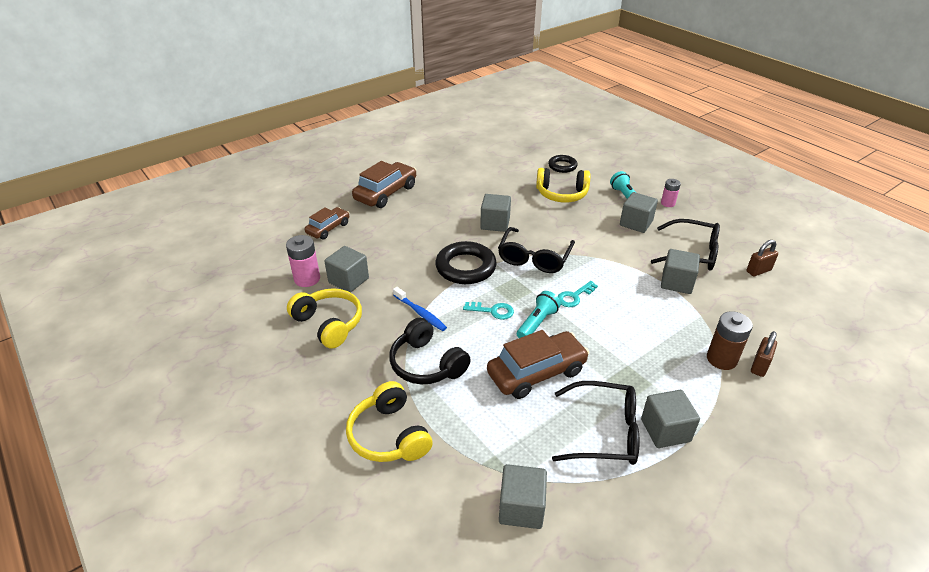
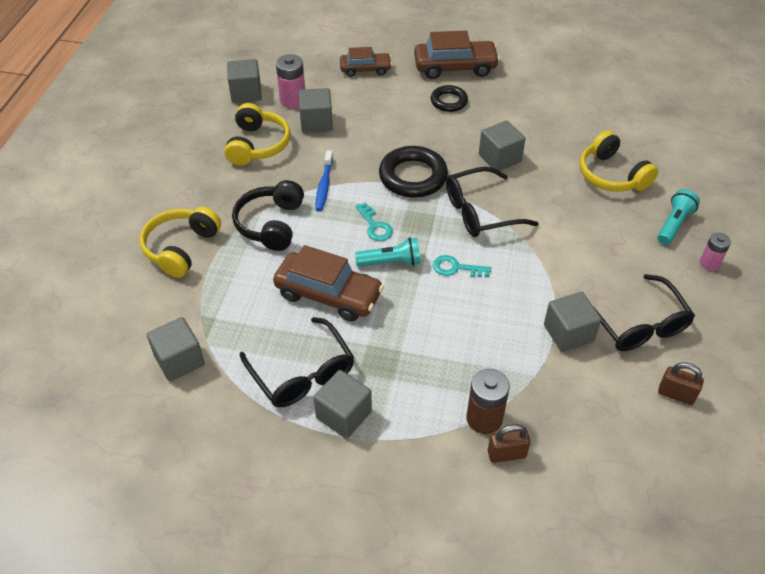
camera: 50 degrees right, 10 degrees up
(562, 166) = (664, 149): black ring -> black ring (449, 101)
(636, 223) = (634, 255): grey cube -> grey cube (246, 93)

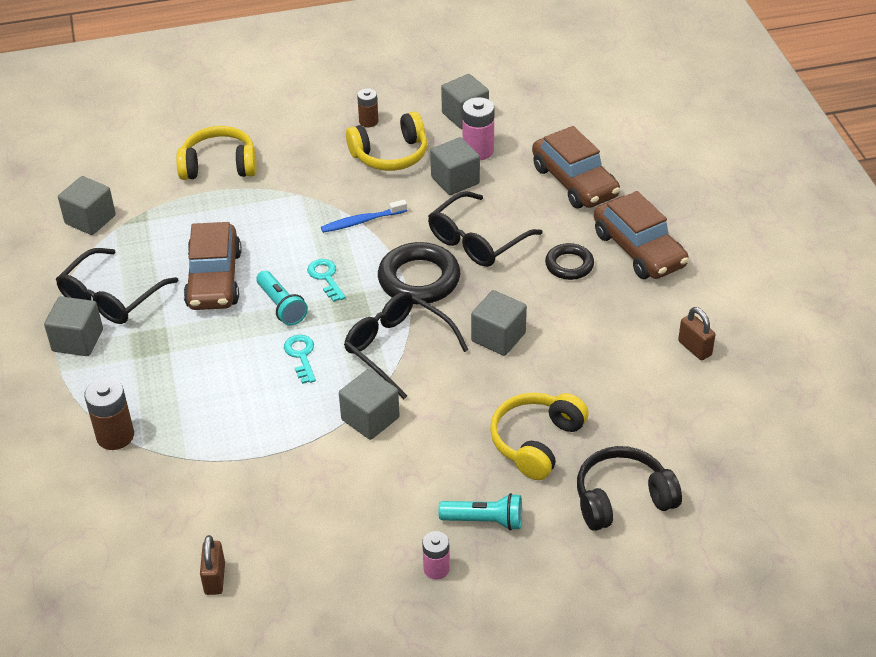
camera: 65 degrees right, 5 degrees down
(206, 143) = (368, 121): none -> brown battery
(271, 224) = (284, 207): black headphones -> black headphones (622, 499)
(365, 69) = (575, 182): brown car -> brown car, size x1.62
(375, 226) = (326, 277): turquoise key -> turquoise key turned 120 degrees clockwise
(506, 454) = (81, 464): brown padlock -> brown padlock (694, 348)
(568, 333) = (256, 469): grey cube -> grey cube (370, 418)
(637, 324) = (300, 523): black glasses -> black glasses (477, 241)

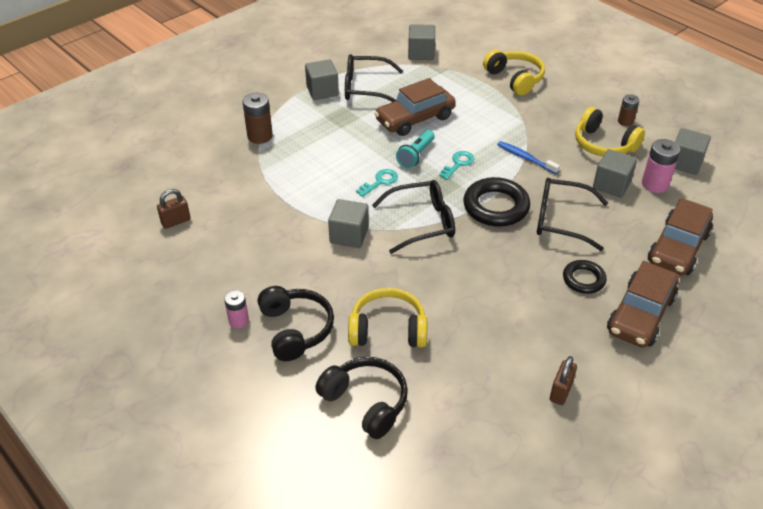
camera: 60 degrees right, 0 degrees up
(397, 348) = (422, 222): black glasses -> black glasses turned 60 degrees clockwise
(484, 521) = (295, 329): turquoise flashlight -> black headphones
(498, 337) = (474, 269): grey cube -> none

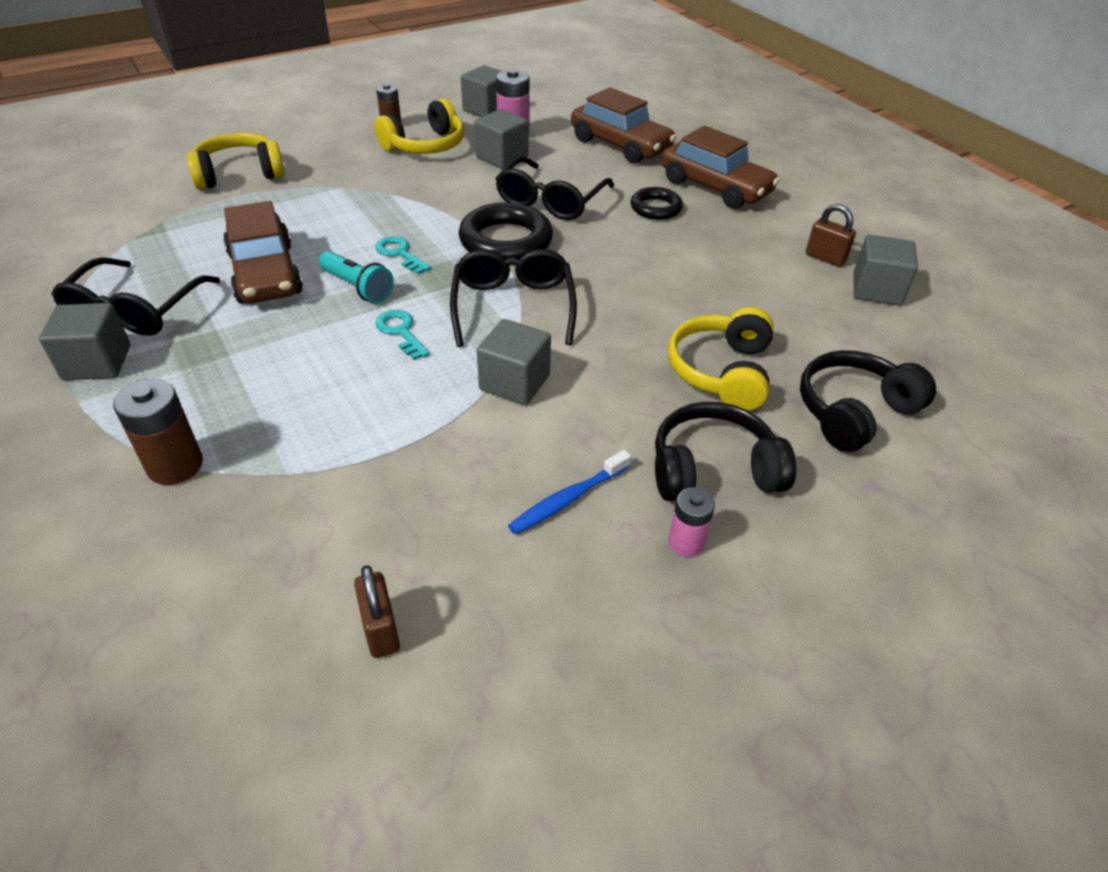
camera: 80 degrees left, 0 degrees up
(421, 53) = (91, 239): grey cube -> grey cube (876, 290)
(525, 158) = (419, 201): blue toothbrush -> blue toothbrush (567, 499)

